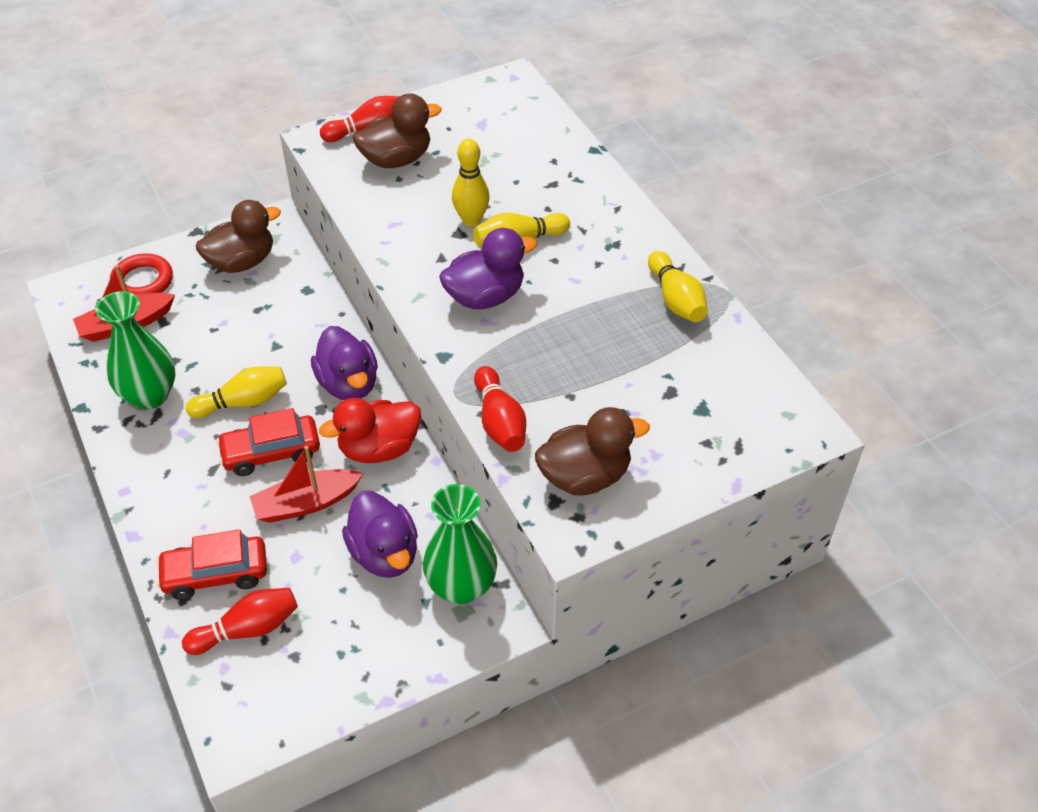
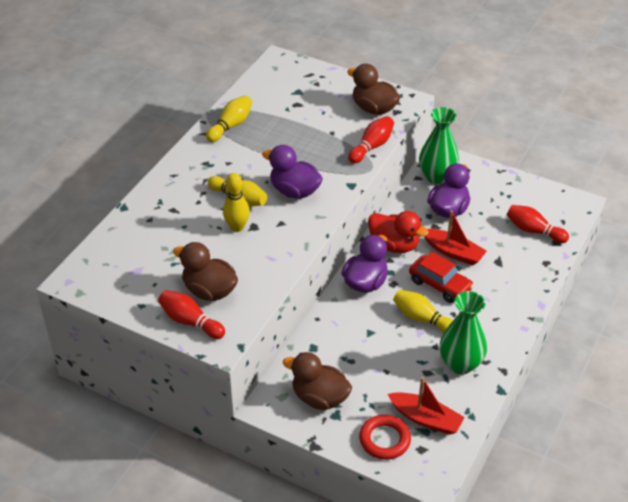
camera: 125 degrees left, 5 degrees down
(215, 574) = (523, 259): red car -> none

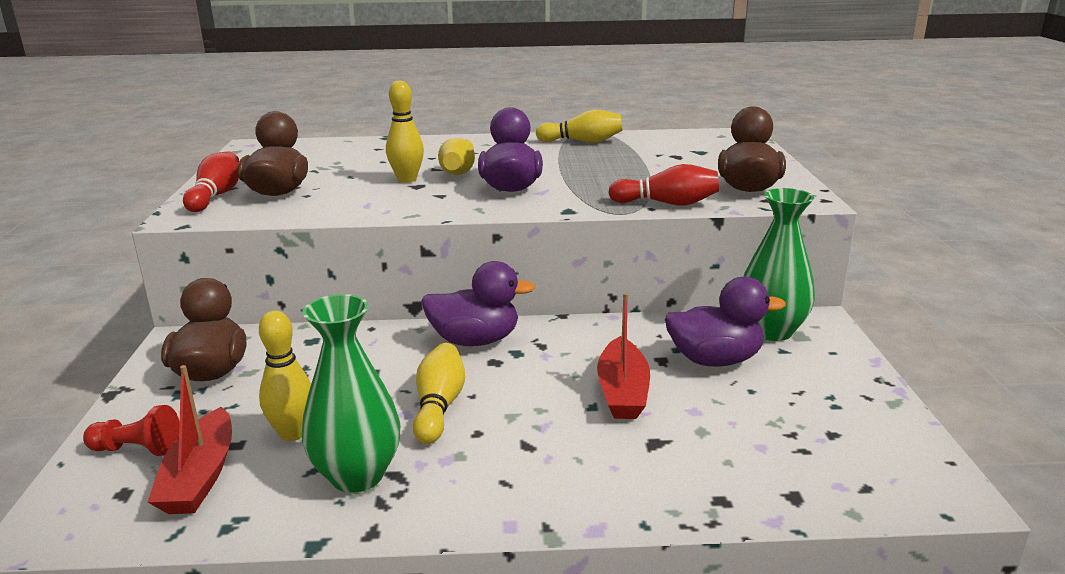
camera: 60 degrees right, 20 degrees down
(384, 440) = (137, 449): red ring -> red pawn
(394, 245) = (577, 340): red duck -> none
(409, 378) = (293, 433): none -> yellow bowling pin
(440, 285) = (533, 401): red car -> none
(533, 231) = (787, 458): red bowling pin -> none

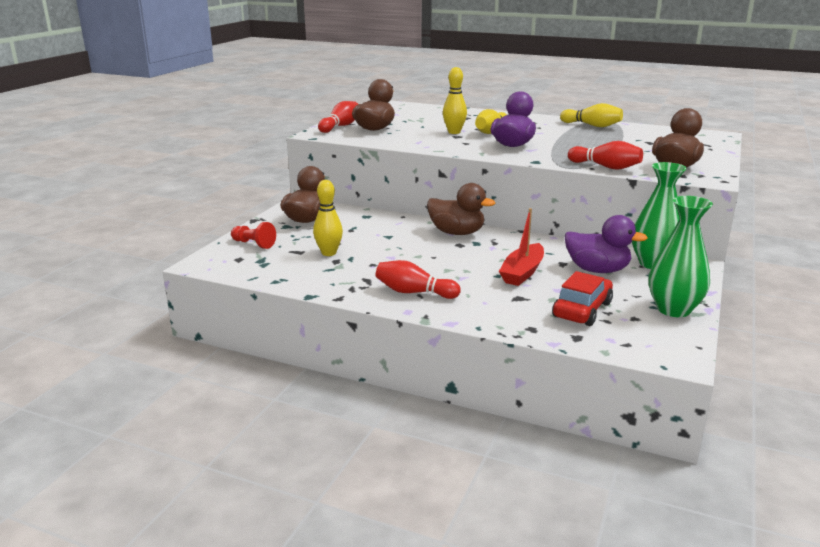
camera: 25 degrees right, 0 degrees up
(200, 476) = (275, 260): red boat -> none
(357, 475) = (348, 276): green vase -> green vase (673, 309)
(439, 406) = (411, 257): yellow bowling pin -> none
(475, 340) = (457, 233): purple duck -> brown duck
(492, 479) = (414, 292): none -> red bowling pin
(757, 440) = (582, 310): none -> red car

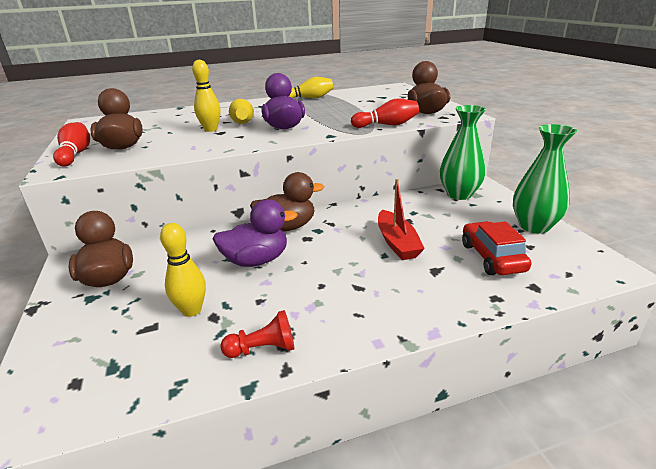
camera: 40 degrees left, 5 degrees up
(254, 244) = (73, 346): red pawn -> red pawn (263, 349)
(414, 292) = (349, 314): red bowling pin -> none
(597, 270) = (438, 215): purple duck -> purple duck (256, 260)

